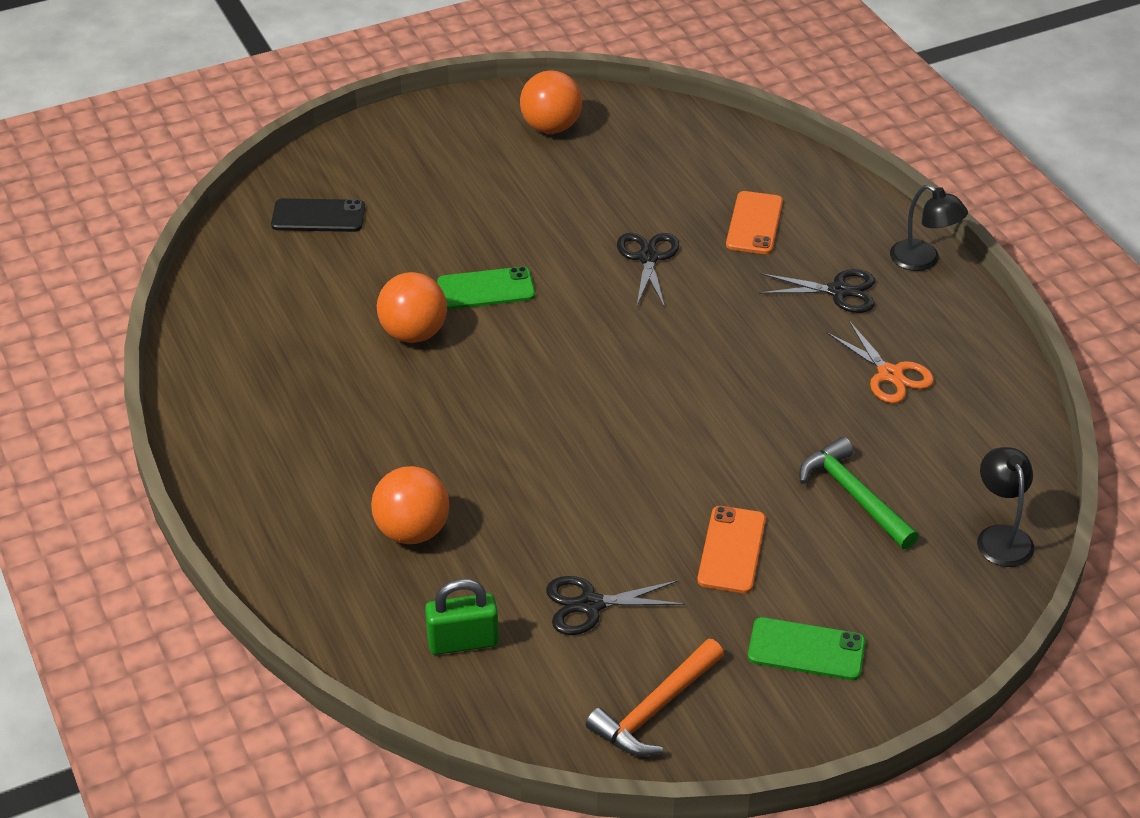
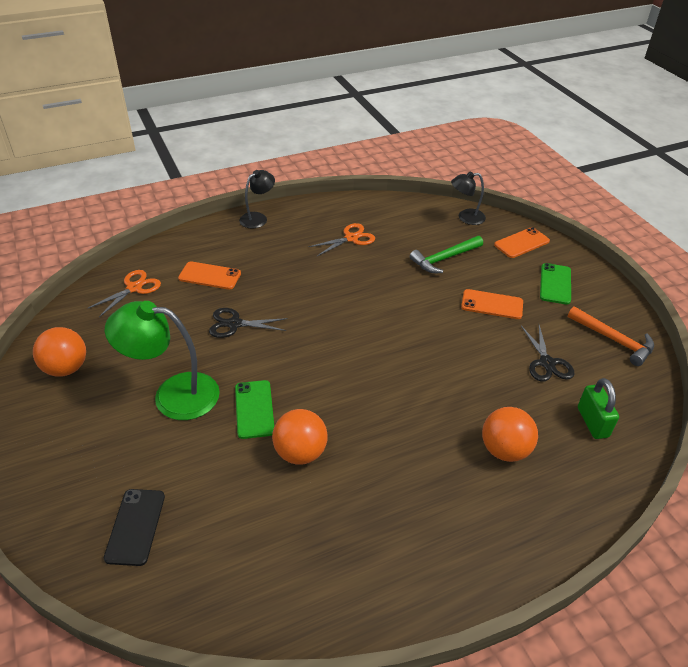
camera: 90 degrees left, 0 degrees up
(510, 218) = (173, 394): none -> green lamp
(714, 156) = (134, 288): none -> orange scissors
(838, 291) = (280, 249): black scissors -> none
(931, 615) = (521, 243): none -> orange phone

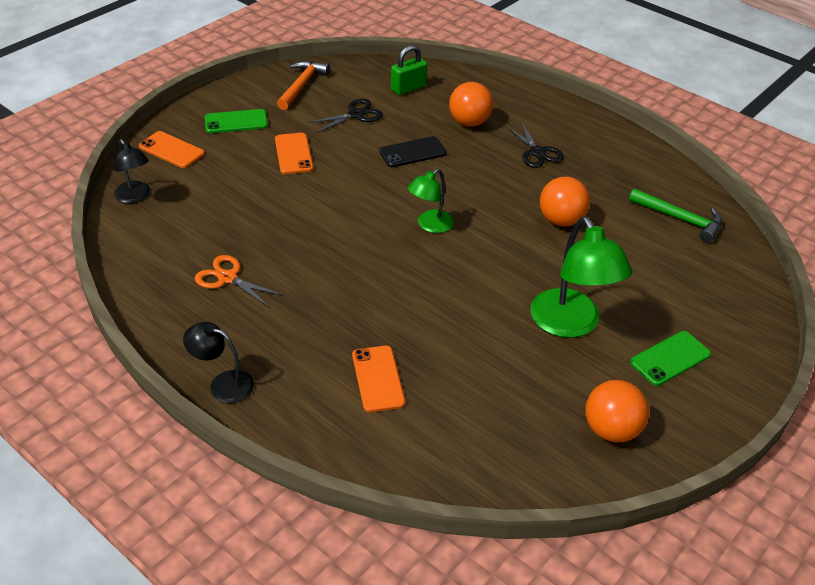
camera: 115 degrees left, 0 degrees up
(134, 288) = (447, 443): orange scissors -> none
(135, 526) = (705, 284): black phone -> black phone (412, 152)
(234, 324) = (444, 321): black scissors -> black scissors (537, 152)
(254, 409) = (541, 263): green phone -> green phone (670, 358)
(348, 355) = (430, 225): none -> green lamp
(445, 259) = (231, 197): green hammer -> green hammer (679, 219)

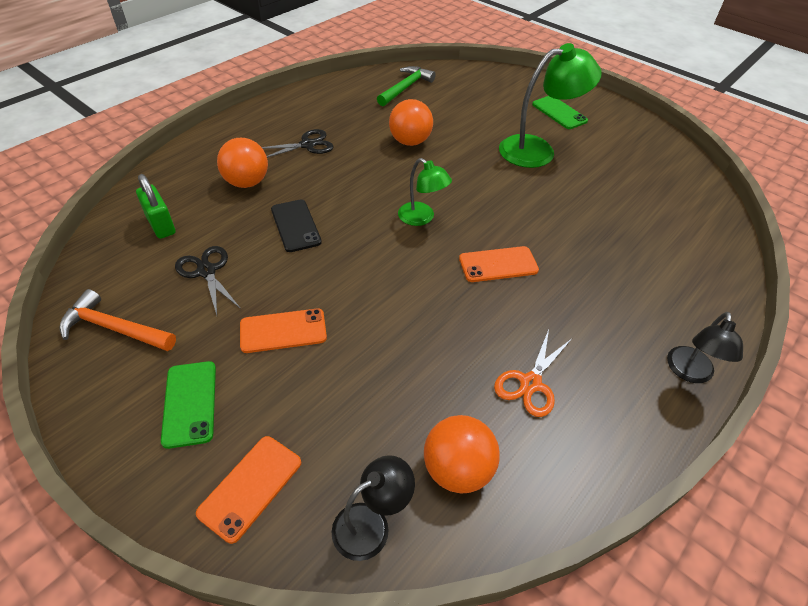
camera: 90 degrees left, 5 degrees up
(378, 379) = (636, 258): orange phone -> orange phone (498, 264)
(611, 430) = (636, 144): orange ball -> orange ball (457, 469)

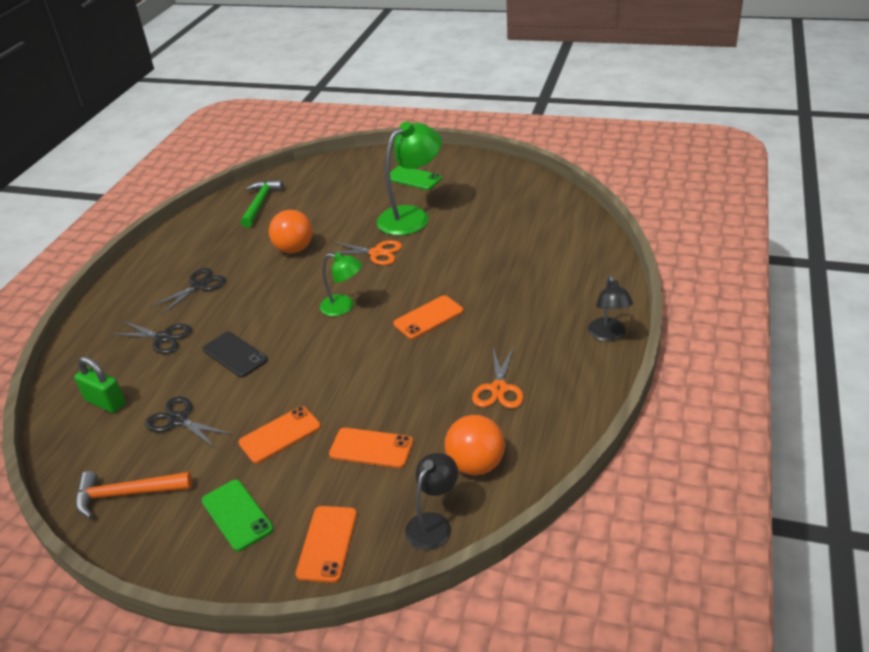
camera: 20 degrees left, 10 degrees down
(247, 182) = (163, 338): orange ball -> black scissors
(360, 390) = (371, 448): none -> orange phone
(483, 174) = (376, 253): none -> orange scissors

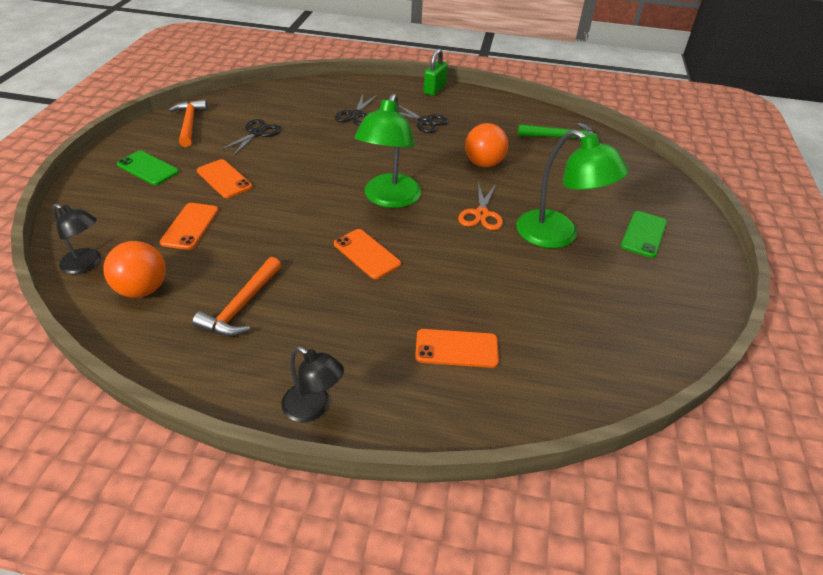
camera: 80 degrees right, 5 degrees up
(105, 402) = (286, 103): green padlock -> green padlock (434, 89)
(235, 354) = (328, 148): black phone -> none
(237, 515) = (148, 168): green phone -> green phone turned 75 degrees clockwise
(327, 543) = (97, 210): orange phone -> orange phone (456, 349)
(344, 307) = (389, 199): green lamp -> green lamp, size x1.73
(498, 389) = (242, 306): orange scissors -> orange hammer
(608, 335) = (313, 408): black lamp -> black lamp turned 135 degrees counterclockwise

